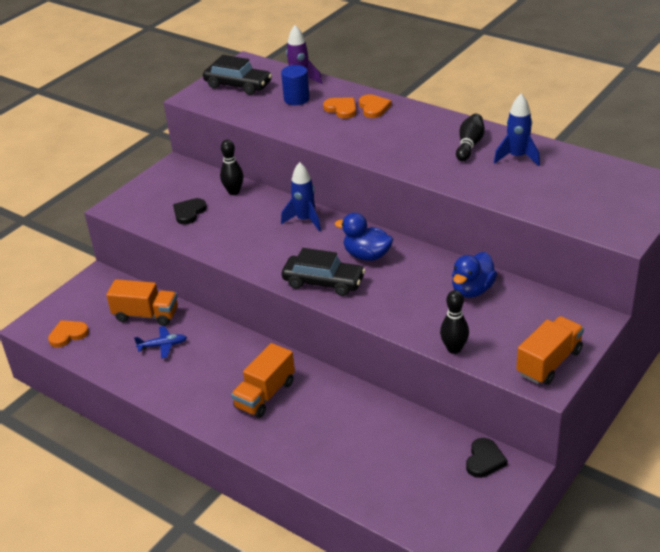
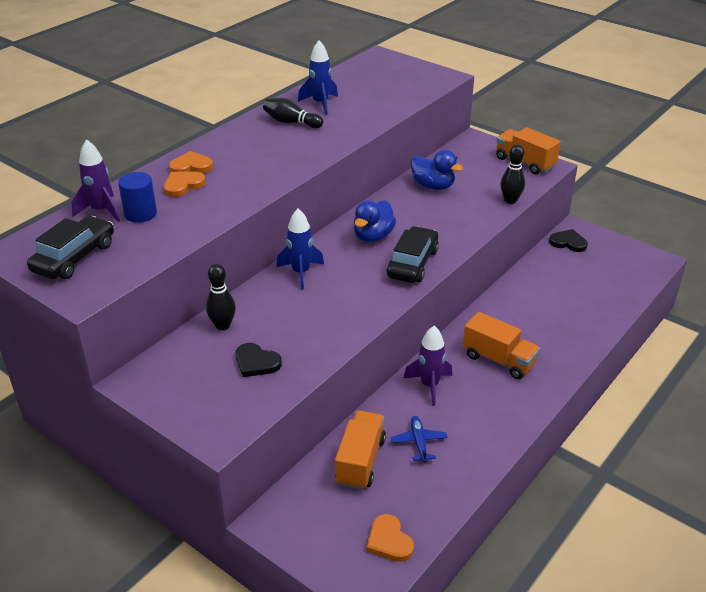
camera: 90 degrees left, 0 degrees up
(230, 349) = (429, 385): none -> purple rocket

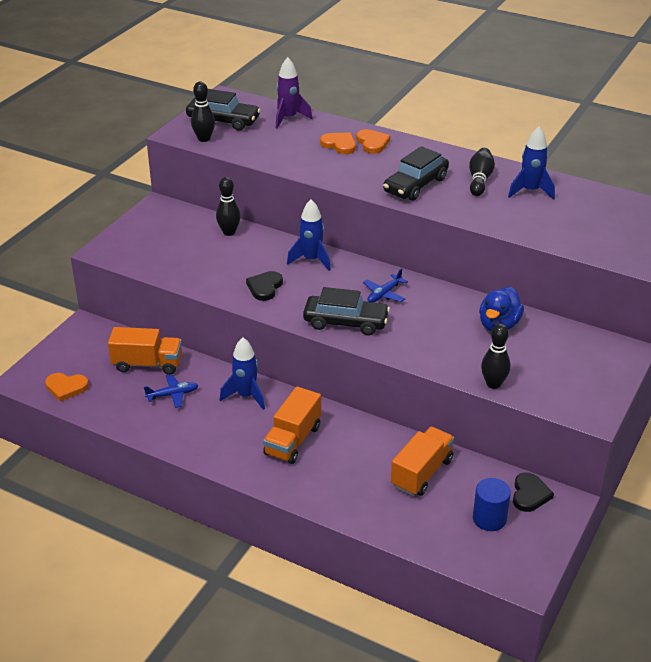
camera: 80 degrees right, 0 degrees up
(111, 275) = (204, 139): none -> black bowling pin
(140, 214) = (289, 135): blue cylinder -> blue cylinder (489, 518)
(256, 362) = (186, 255): black heart -> black heart (265, 287)
(286, 153) = (415, 185): none -> black car
(373, 236) = (384, 294): blue duck -> blue plane
(389, 541) = (66, 387): orange heart -> orange heart turned 135 degrees counterclockwise
(429, 385) = (246, 396): purple rocket -> blue rocket
(525, 162) = (590, 394): orange truck -> orange truck (422, 473)

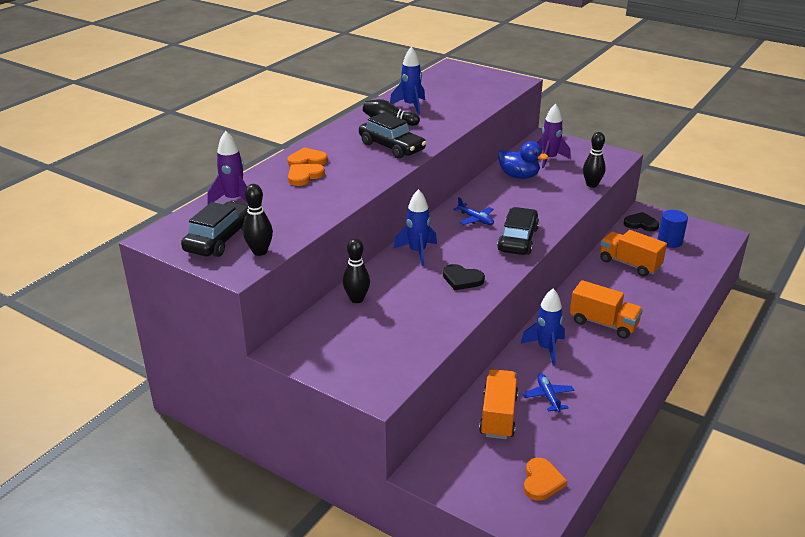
camera: 85 degrees left, 5 degrees down
(557, 351) = (549, 159): none -> purple rocket

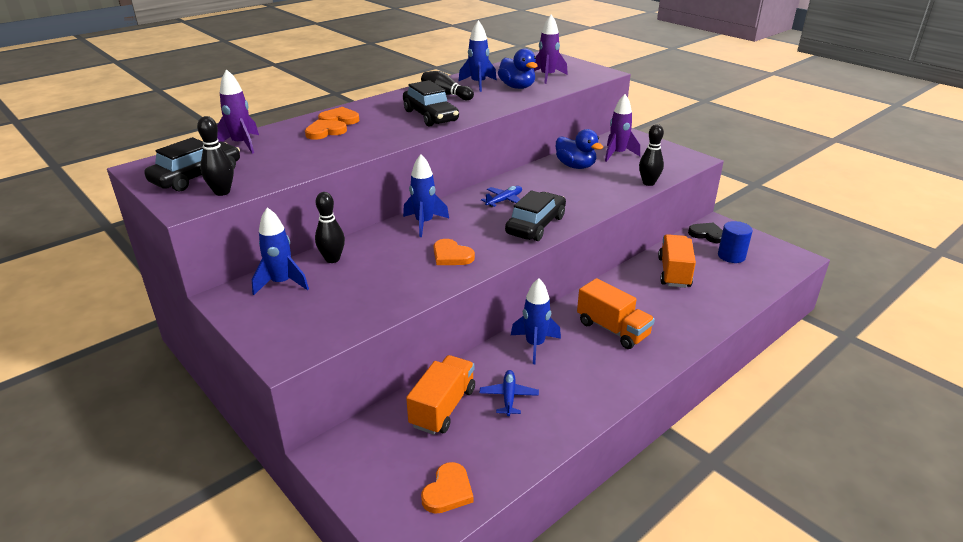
camera: 15 degrees right, 0 degrees up
(326, 329) = (281, 283): none -> blue rocket
(450, 105) = (517, 87): none -> blue duck
(462, 279) = (451, 255): black heart -> orange heart
(470, 90) = (547, 76): none -> purple rocket
(475, 219) = (504, 200): blue plane -> blue plane turned 105 degrees counterclockwise
(629, 264) = (674, 272): orange truck -> orange truck turned 45 degrees clockwise

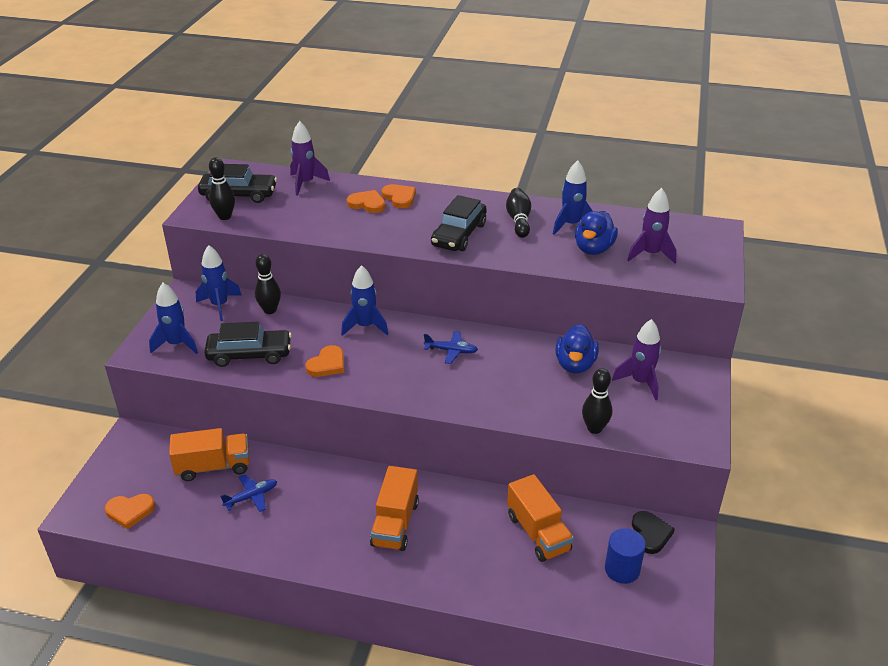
camera: 55 degrees right, 5 degrees up
(451, 255) = (327, 364): orange heart -> orange heart turned 150 degrees counterclockwise
(535, 225) = (424, 388): black car -> black car (249, 354)
(535, 345) = (330, 483): blue rocket -> blue rocket (177, 344)
(674, 272) = (538, 533): orange truck -> orange truck turned 90 degrees clockwise

